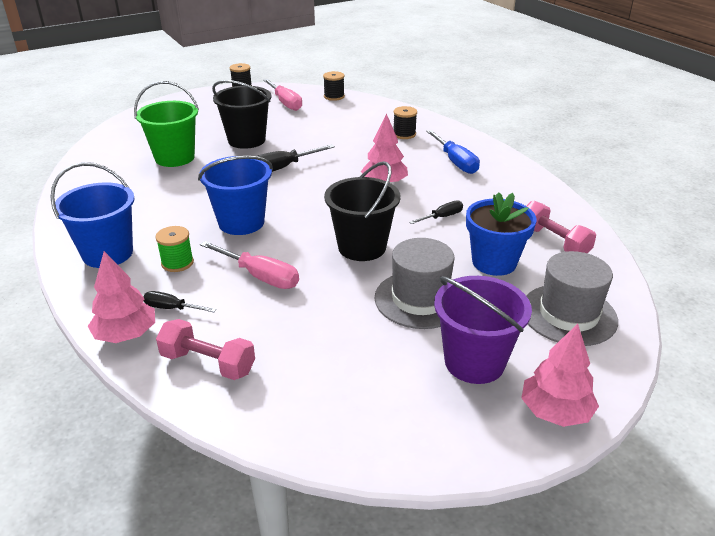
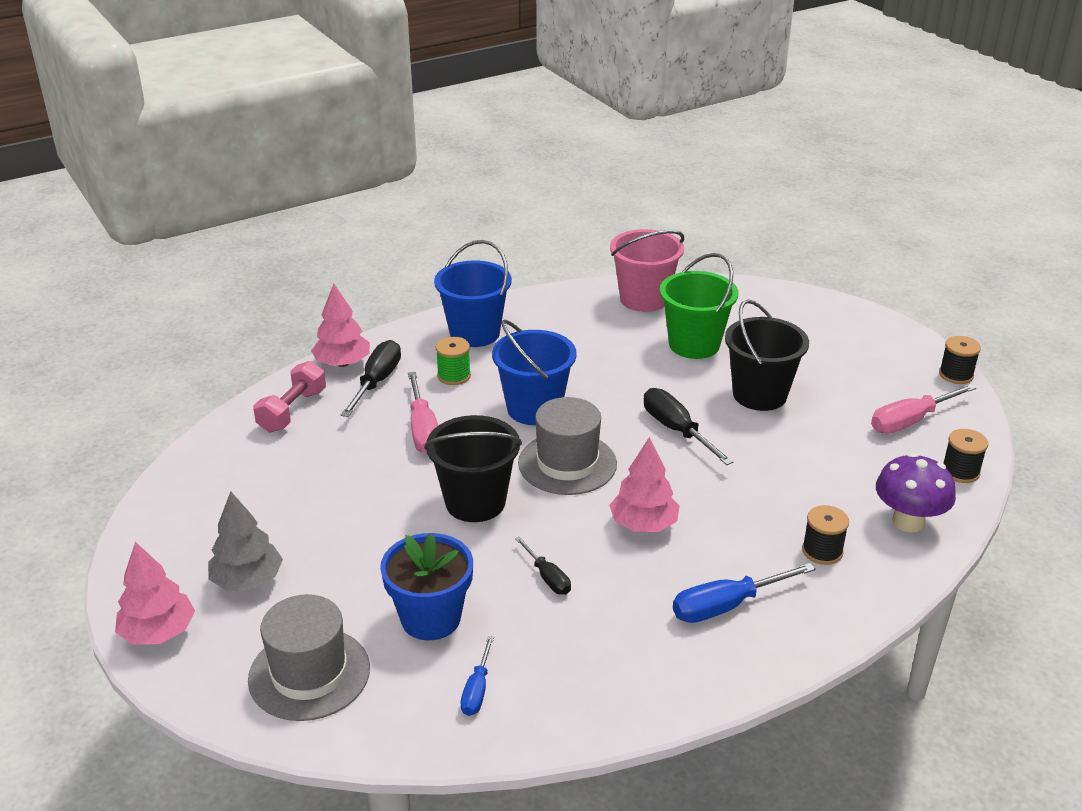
camera: 90 degrees right, 0 degrees up
(96, 174) = (644, 299): none -> pink bucket
(172, 308) = (377, 382): black screwdriver -> black screwdriver, size x1.67
(260, 276) = (423, 430): pink screwdriver -> pink screwdriver turned 45 degrees counterclockwise
(377, 112) = (908, 521): none -> purple mushroom
(420, 299) = (363, 546): grey hat -> grey hat (567, 463)
(474, 362) = (247, 580): purple bucket -> grey tree
(554, 242) = (477, 690): pink dumbbell -> blue screwdriver

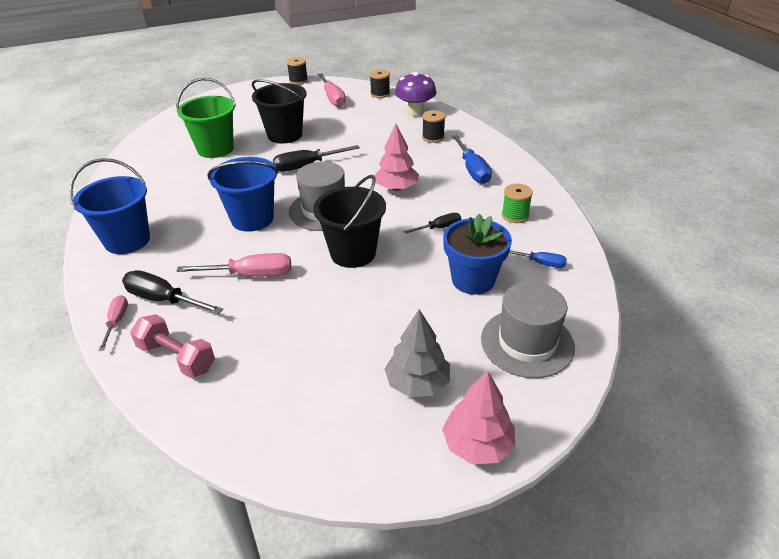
camera: 80 degrees left, 5 degrees up
(342, 363) = (117, 322): pink tree -> pink screwdriver
(454, 376) = (183, 255): green spool -> green spool (515, 215)
(644, 299) = (143, 160): pink bucket -> none

